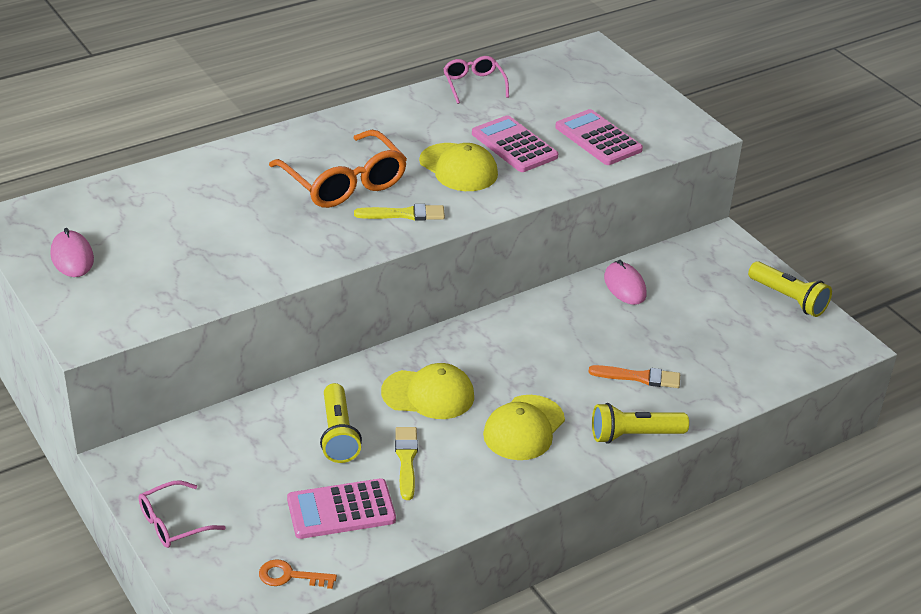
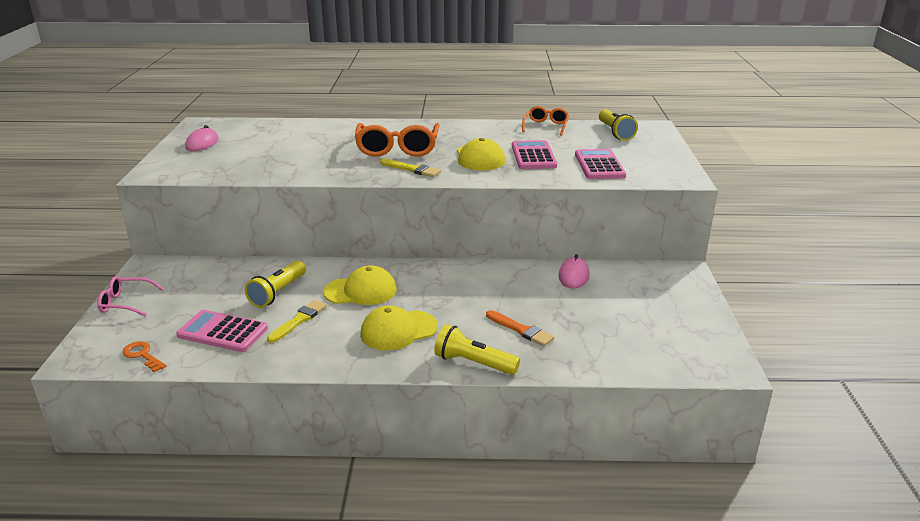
camera: 35 degrees right, 10 degrees down
(428, 394) = (361, 291): yellow cap -> yellow cap turned 45 degrees counterclockwise
(473, 85) = (546, 126): pink glasses -> orange glasses
(789, 299) = (703, 321): yellow flashlight -> yellow flashlight (615, 132)

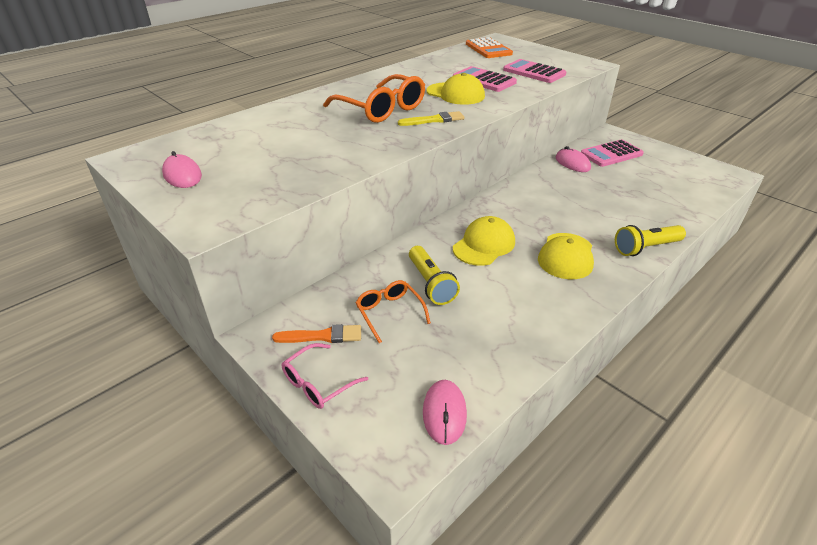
camera: 45 degrees left, 10 degrees up
(142, 355) = (444, 413): orange key -> pink mouse
(222, 332) = (461, 343): pink calculator -> pink calculator (611, 154)
(299, 320) = (493, 293): yellow brush -> none
(521, 330) = (621, 212): orange brush -> orange brush (322, 336)
(546, 126) = (438, 58): orange glasses -> orange glasses (389, 313)
(615, 132) = (488, 49): yellow flashlight -> orange calculator

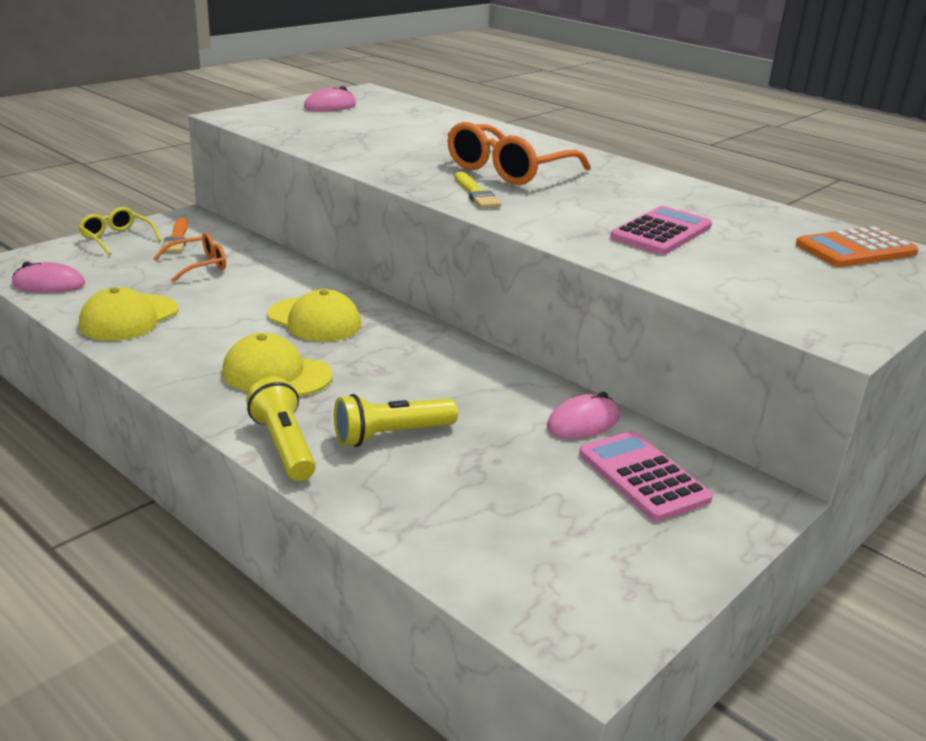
camera: 85 degrees right, 10 degrees down
(318, 383) = (117, 238): pink glasses -> yellow glasses
(431, 284) = (241, 286): yellow flashlight -> yellow flashlight (391, 435)
(455, 94) = (584, 210): yellow cap -> yellow cap (129, 318)
(534, 72) = (734, 274): pink calculator -> none

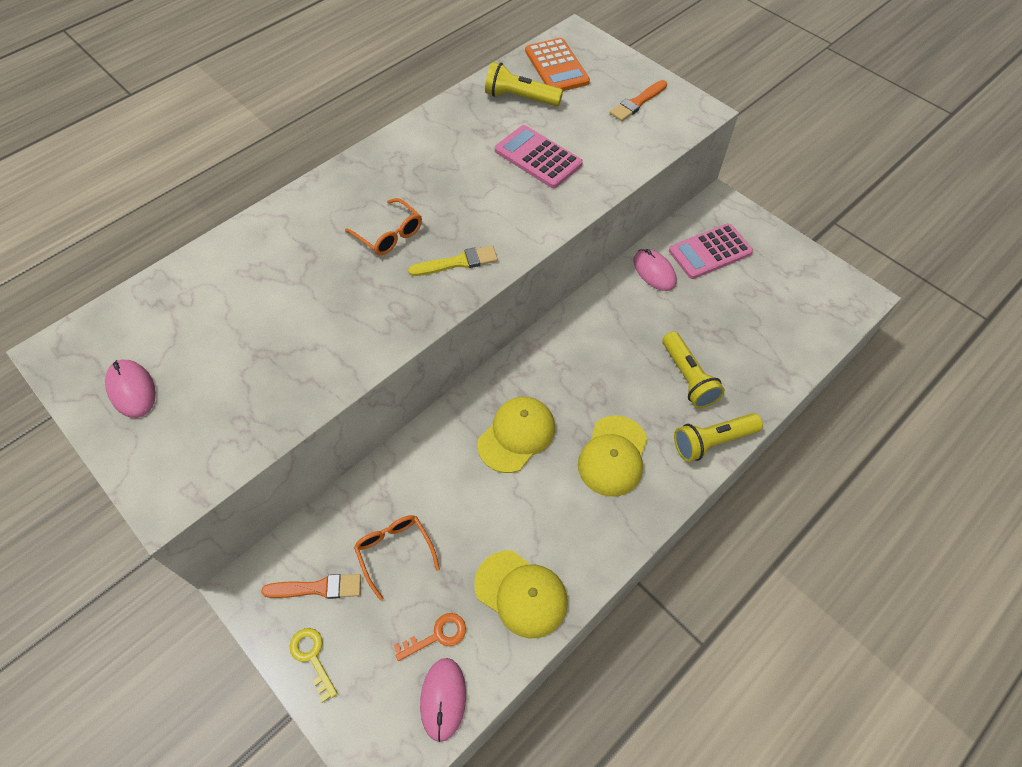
camera: 85 degrees left, 30 degrees up
(108, 282) = (437, 636): none -> orange key
(117, 238) = (312, 657): yellow glasses -> yellow key
(508, 170) = (389, 234): orange glasses -> orange glasses, size x0.56
(769, 227) = (520, 98): none -> yellow flashlight
(821, 295) = (637, 103): none -> orange brush

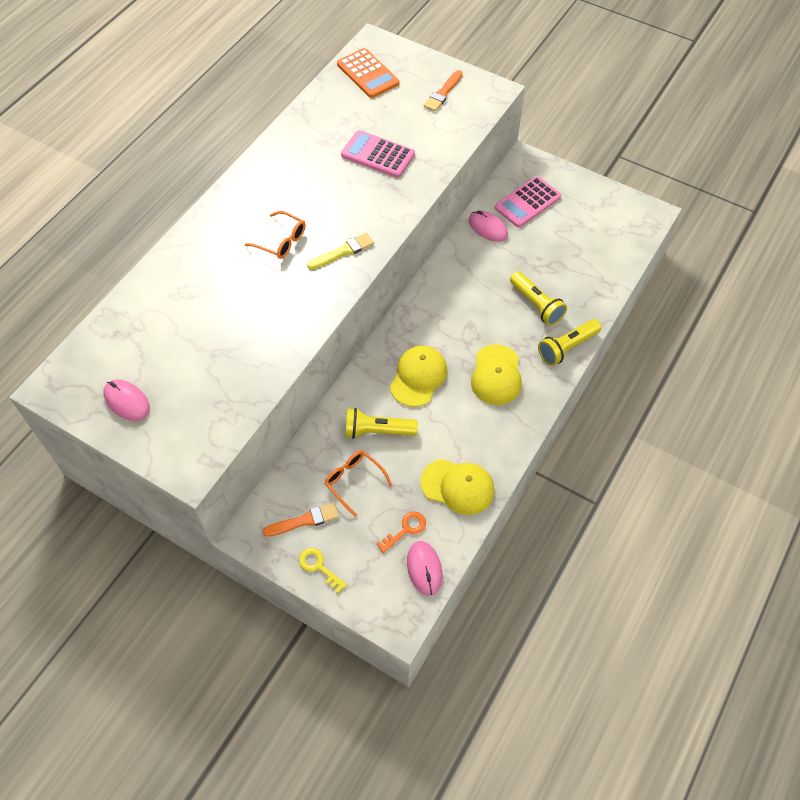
camera: 15 degrees left, 0 degrees up
(520, 98) = (346, 107): yellow flashlight -> yellow flashlight (377, 431)

